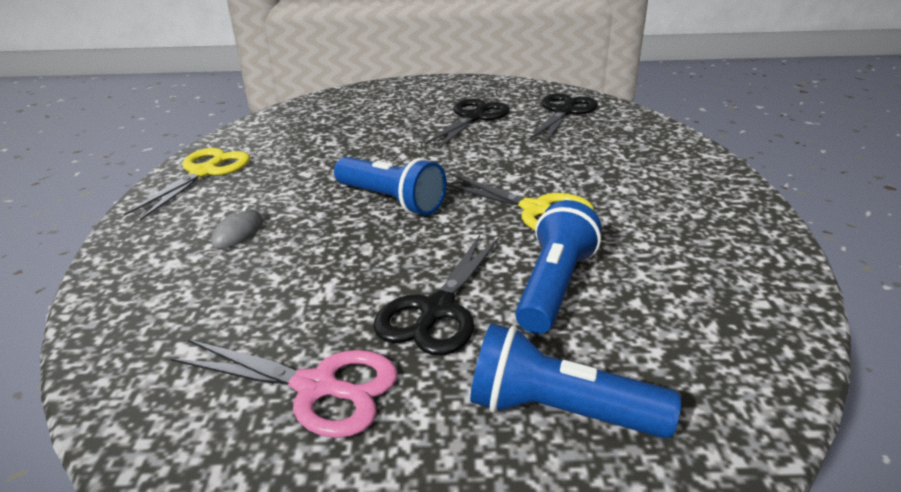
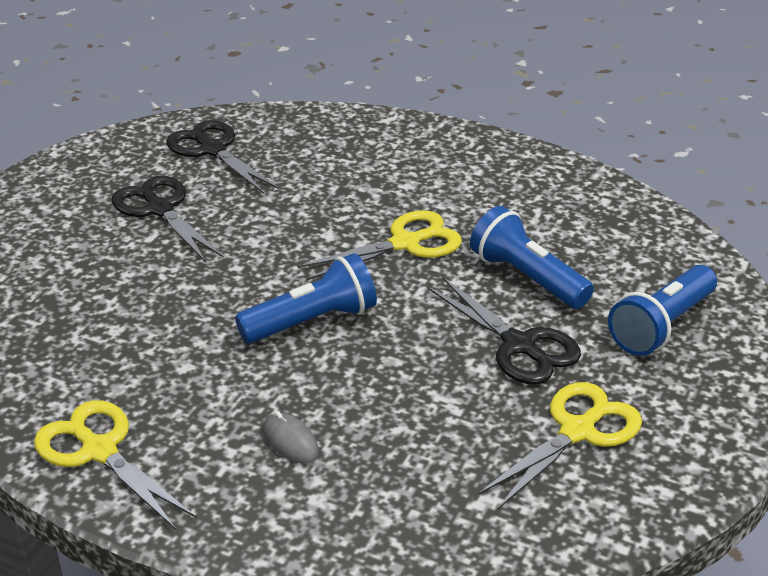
camera: 65 degrees left, 5 degrees up
(317, 387) = (577, 431): pink scissors -> yellow scissors

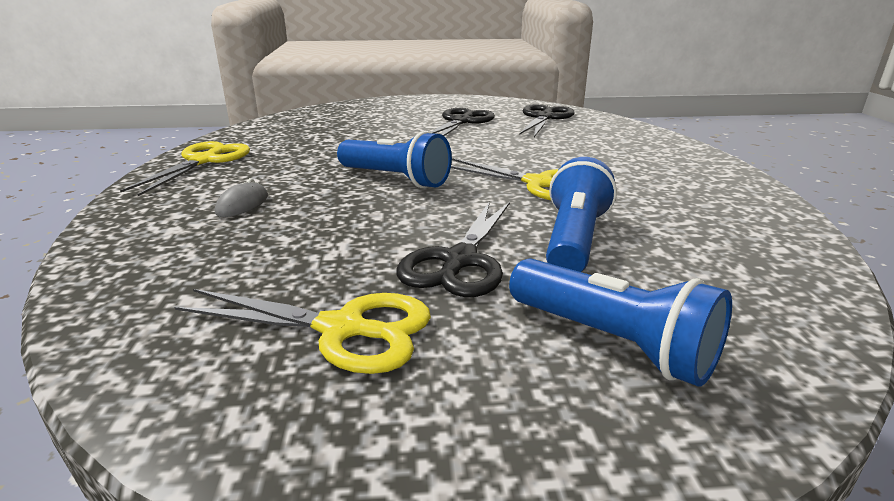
camera: 60 degrees right, 10 degrees down
(661, 326) = (612, 342): blue flashlight -> blue flashlight turned 150 degrees counterclockwise

